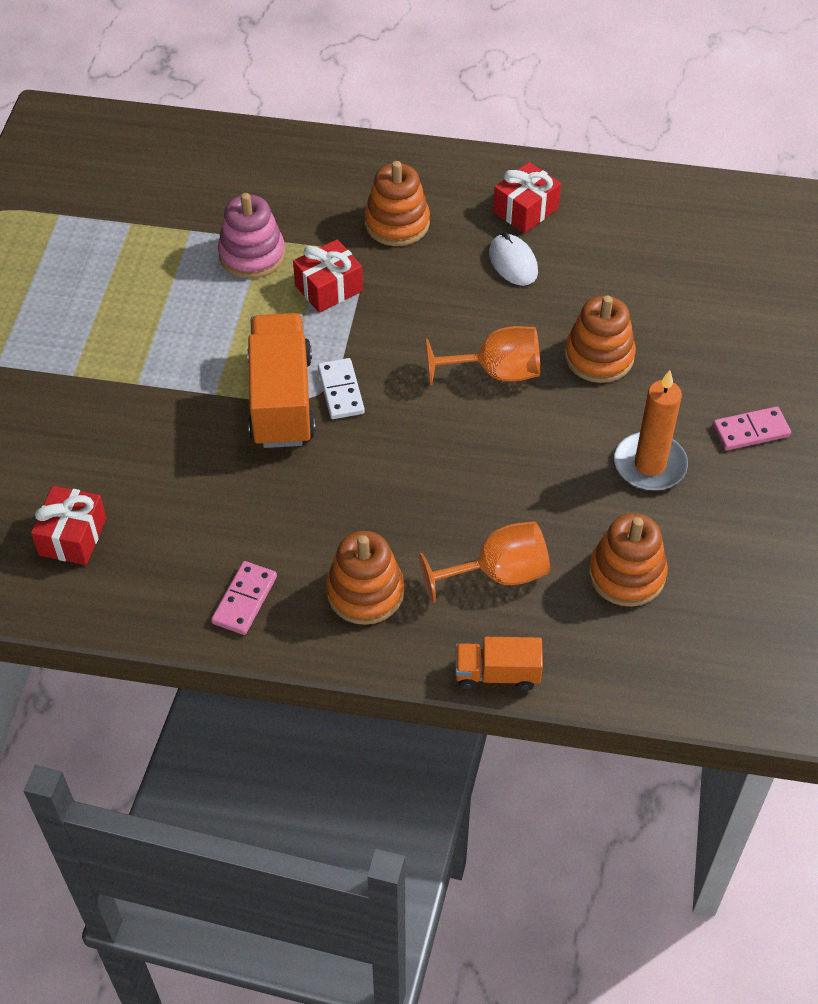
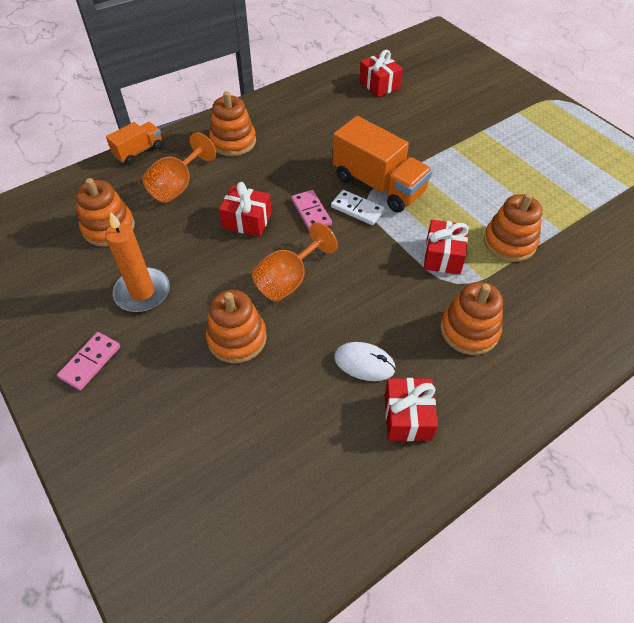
camera: 135 degrees right, 0 degrees up
(244, 600) = (281, 109): pink domino -> pink domino (311, 212)
(252, 255) = (509, 242): pink stacking toy -> orange stacking toy
(467, 466) = (247, 221): none -> red gift

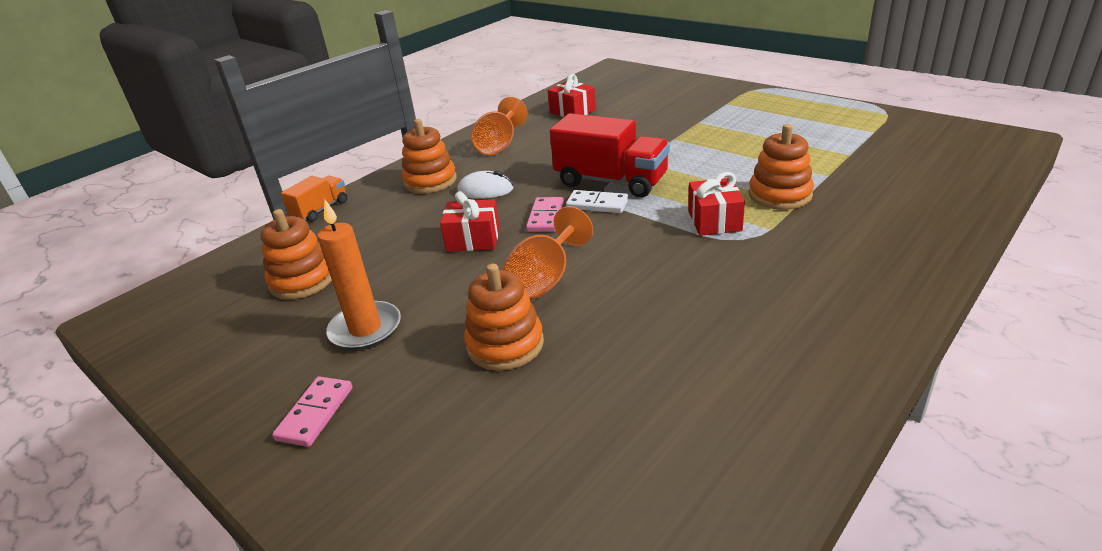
camera: 10 degrees left, 20 degrees down
(177, 186) = (377, 228): orange goblet -> orange goblet (499, 145)
(311, 212) = (546, 217): pink domino -> pink domino turned 45 degrees clockwise
(364, 363) = (676, 331): white mouse -> white mouse (485, 190)
(378, 185) = (611, 181): orange truck -> red truck
(407, 417) = (757, 369): red gift -> none
(469, 330) = (782, 274): orange stacking toy -> none

